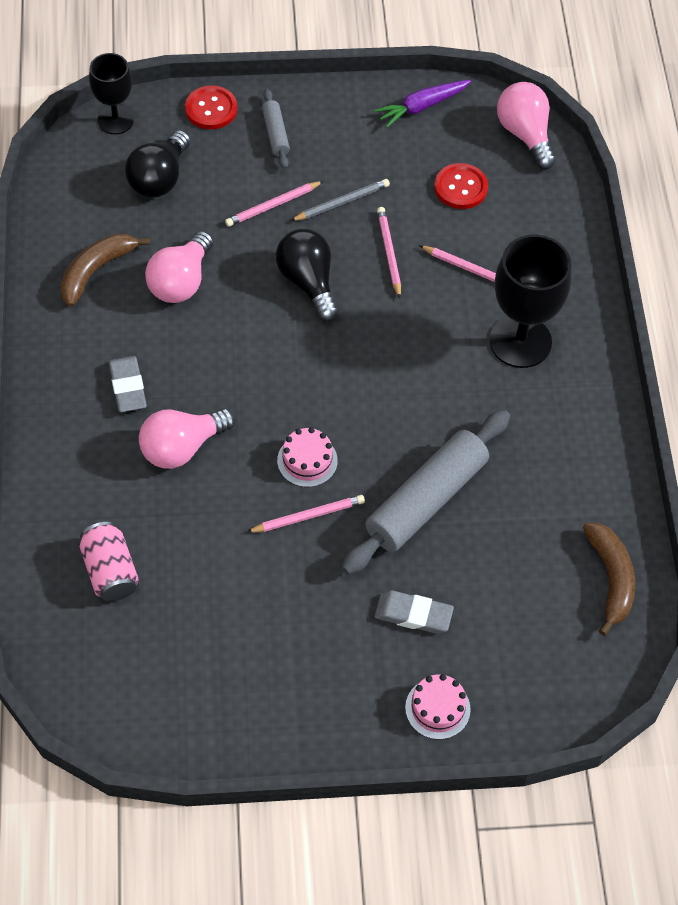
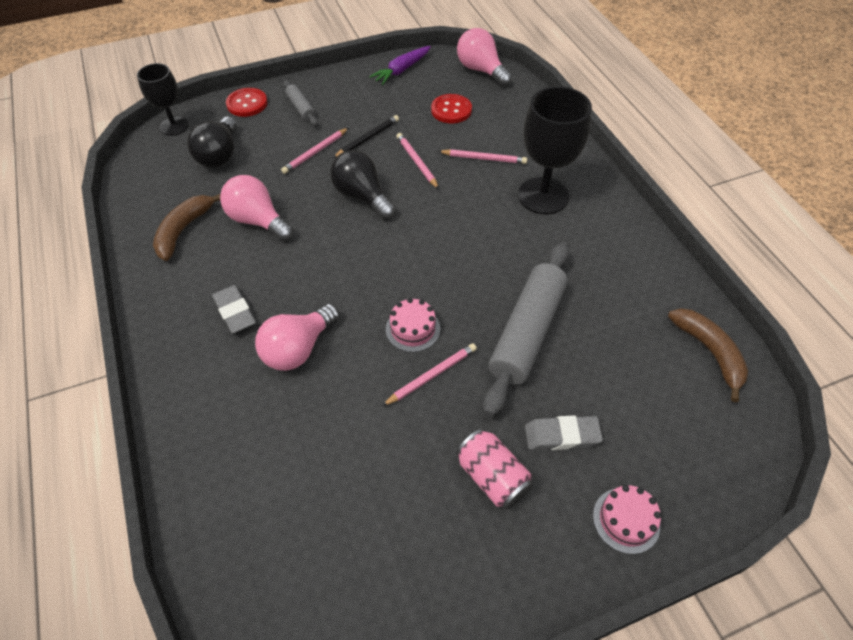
camera: 15 degrees left, 5 degrees down
(110, 571) = (262, 483): pink can -> pink can (492, 477)
(181, 281) = (258, 220): pink light bulb -> pink light bulb turned 120 degrees clockwise
(342, 202) = (367, 138): grey pencil -> black pencil

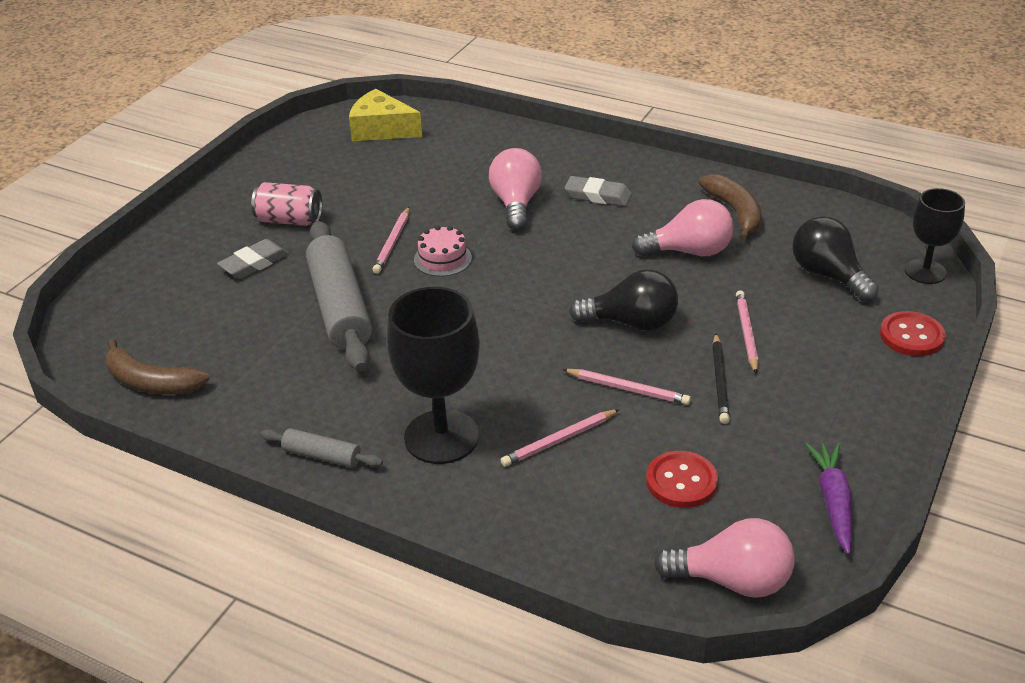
camera: 140 degrees right, 15 degrees down
(280, 577) = (381, 129): none -> yellow cheese
(301, 108) = (849, 368): grey rolling pin -> grey rolling pin (322, 456)
(626, 520) = (173, 247): pink cake -> none

